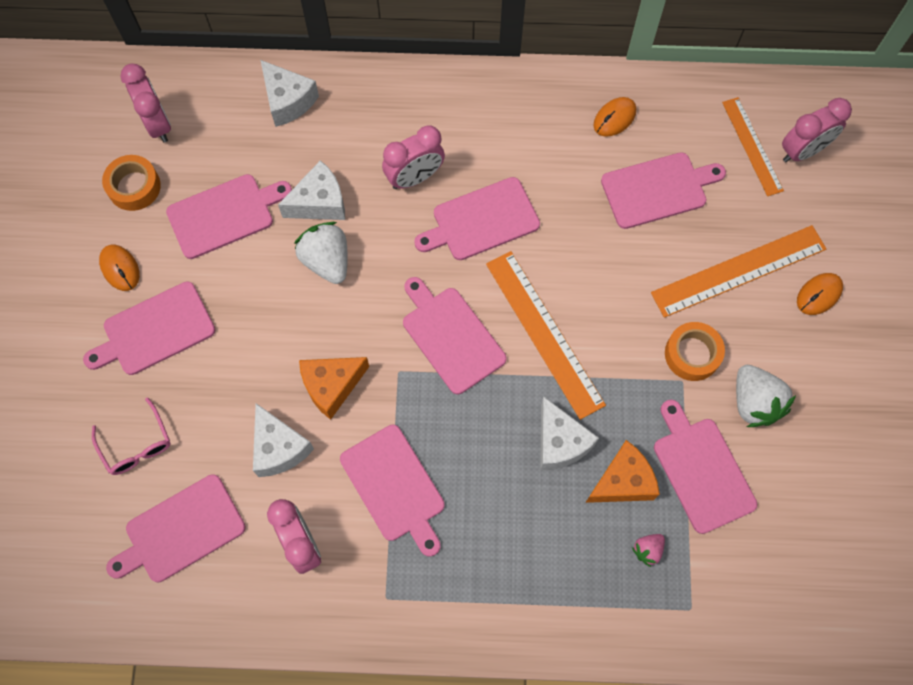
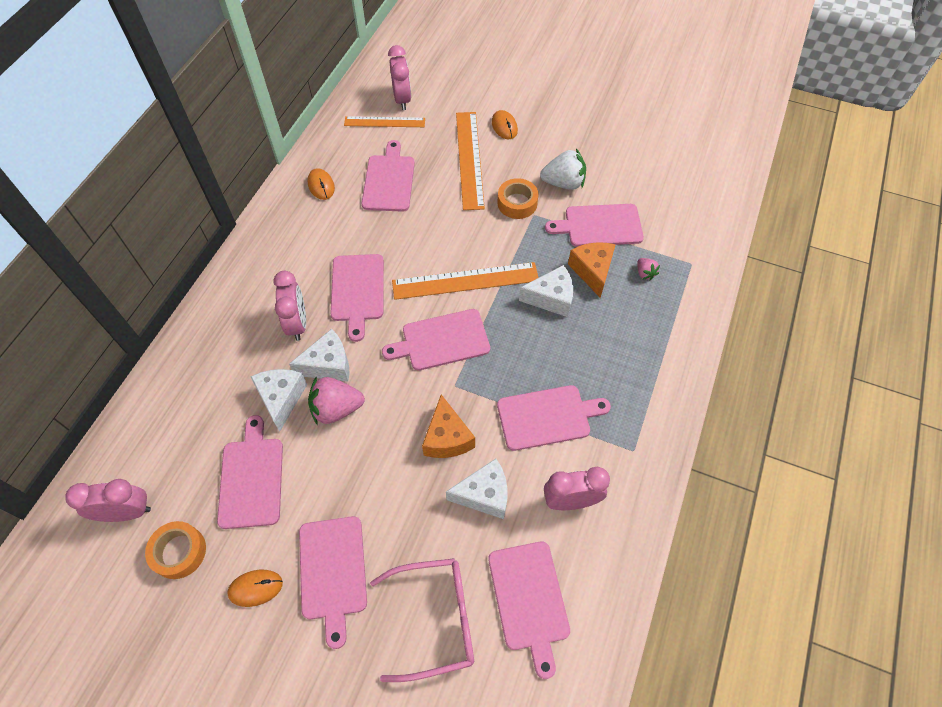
camera: 70 degrees left, 10 degrees down
(137, 445) = (436, 619): pink glasses -> pink glasses, size x1.60
(288, 101) = (173, 395): white cheese -> white cheese (328, 365)
(327, 261) = (336, 409): white strawberry -> pink strawberry

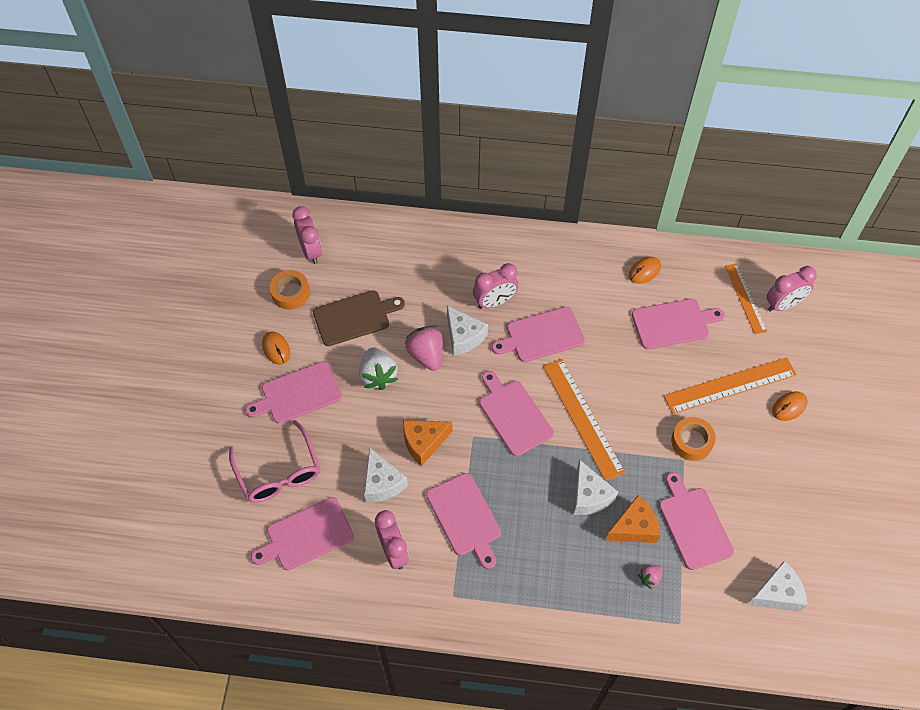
camera: 75 degrees right, 0 degrees up
(251, 478) = (354, 317): pink cutting board -> brown cutting board
(281, 398) = (424, 314): white cheese -> white cheese (777, 593)
(563, 183) = (736, 479): white strawberry -> white strawberry (378, 375)

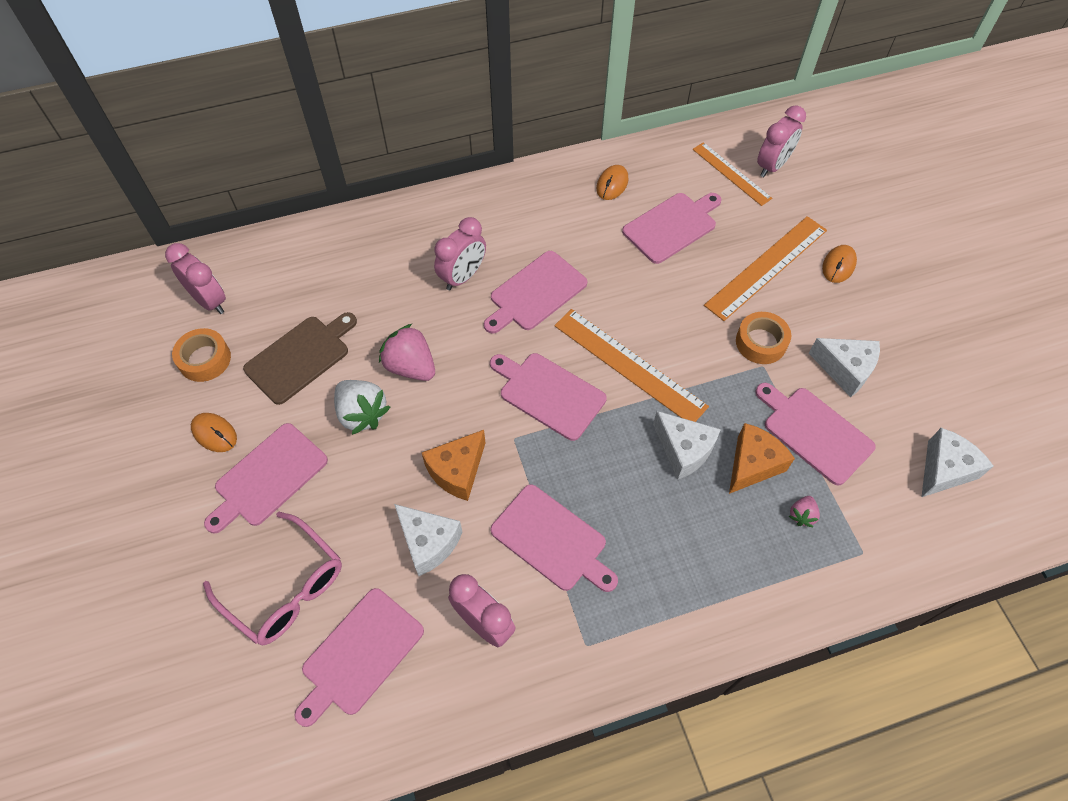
camera: 25 degrees left, 0 degrees up
(463, 337) = (445, 329): white cheese -> white cheese (845, 369)

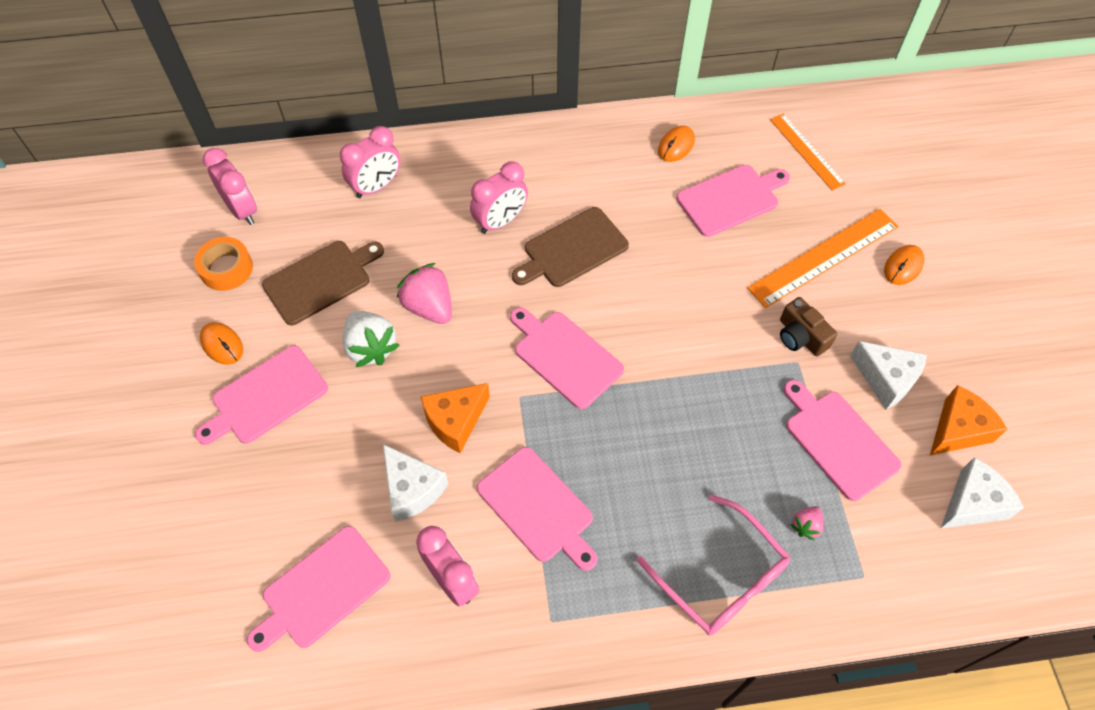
camera: 10 degrees right, 0 degrees up
(286, 589) = (263, 511): pink glasses -> pink glasses (722, 578)
(535, 293) = (572, 249): pink cutting board -> brown cutting board
(629, 365) = (655, 339): orange ruler -> none
(683, 450) = (694, 437): white cheese -> none
(752, 464) = (764, 464): orange cheese -> orange cheese (958, 430)
(761, 342) = (800, 336): orange tape -> brown camera
(772, 166) = (853, 149): pink clock -> pink clock (376, 187)

